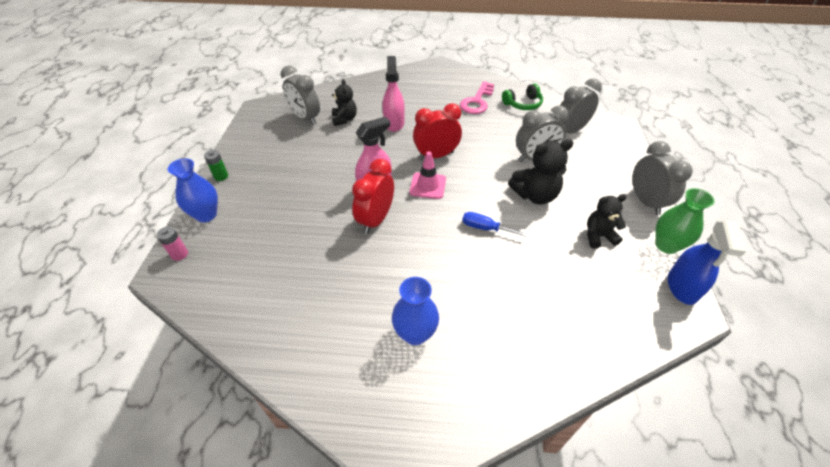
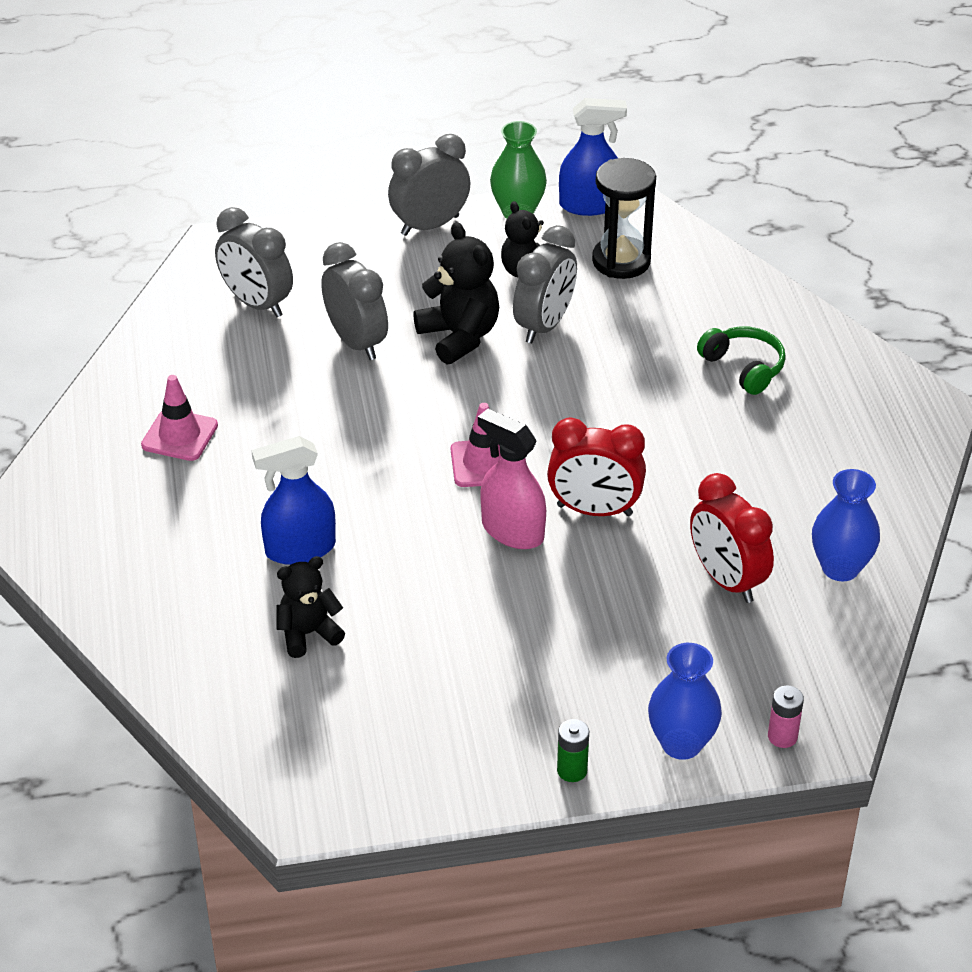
camera: 105 degrees left, 5 degrees down
(305, 118) = (324, 704): grey clock -> grey clock (544, 325)
(394, 123) = (300, 549): pink spray bottle -> blue spray bottle
(415, 333) = (781, 425): blue vase -> blue vase (840, 568)
(436, 155) = (392, 467): red clock -> red clock (726, 580)
(477, 101) = (179, 435): pink key -> pink traffic cone
(485, 228) = (559, 384): blue screwdriver -> none
(523, 104) = (173, 368): green headphones -> green headphones (743, 367)
(612, 289) = (621, 261): none -> black hourglass

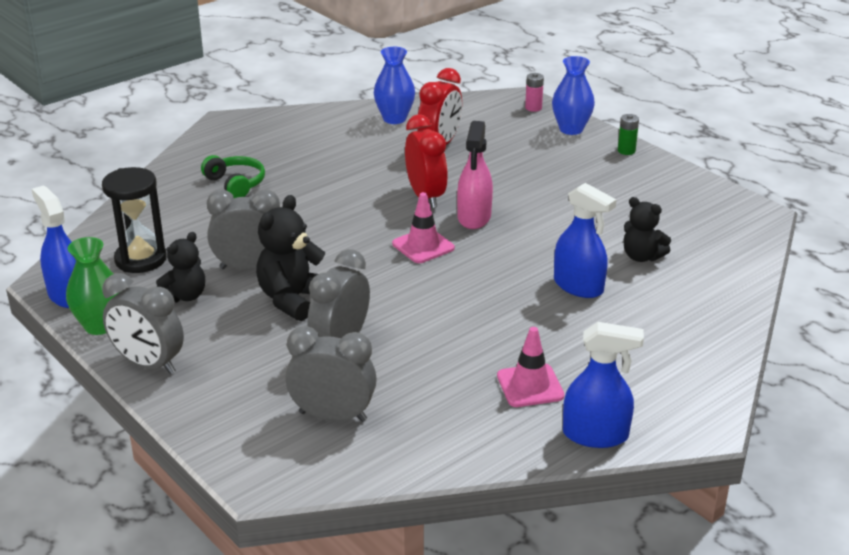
camera: 120 degrees left, 10 degrees down
(77, 444) = (596, 435): none -> blue spray bottle
(257, 304) = (333, 416): grey clock -> grey clock turned 90 degrees counterclockwise
(743, 367) = (235, 184): green headphones -> green headphones turned 120 degrees clockwise

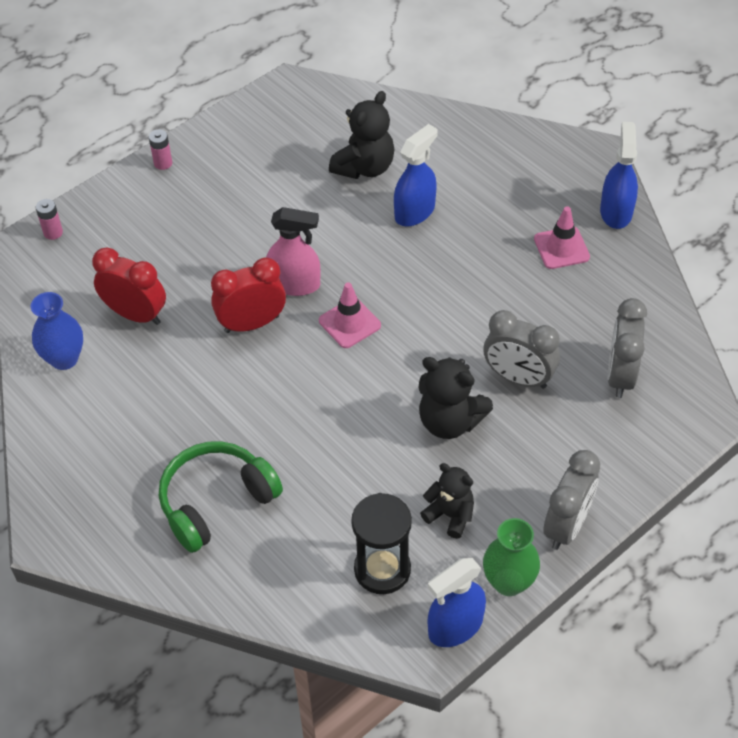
camera: 90 degrees left, 20 degrees up
(235, 184) = (216, 502): green headphones -> green headphones, size x1.57
(249, 268) = (395, 465): grey clock -> none
(571, 129) = (110, 203): blue vase -> none
(626, 151) = (163, 163): green battery -> pink battery
(641, 257) = (364, 167): black teddy bear -> black teddy bear, size x1.50

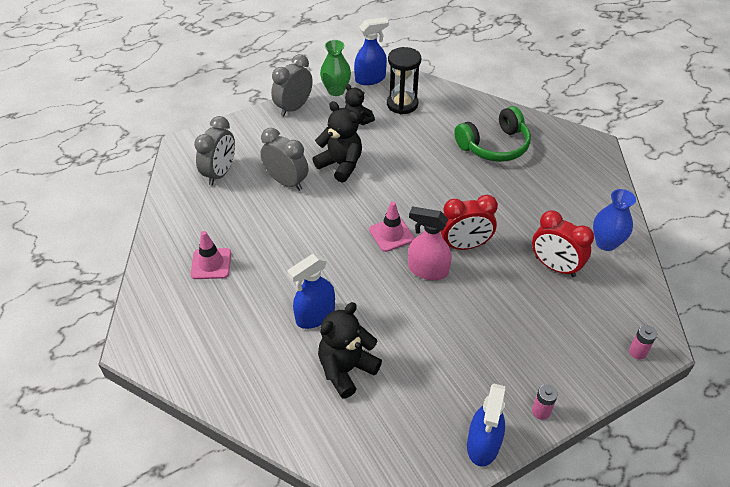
camera: 170 degrees left, 5 degrees down
(616, 212) = (151, 286): blue spray bottle -> blue spray bottle (483, 445)

